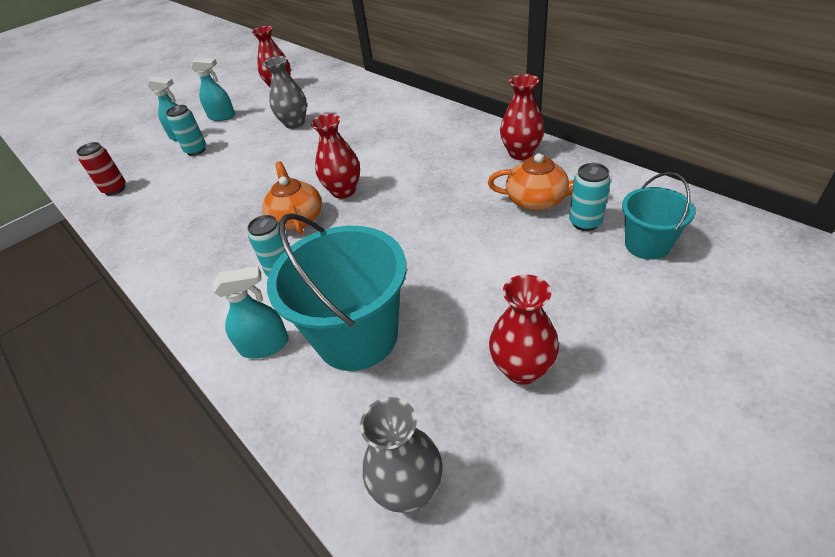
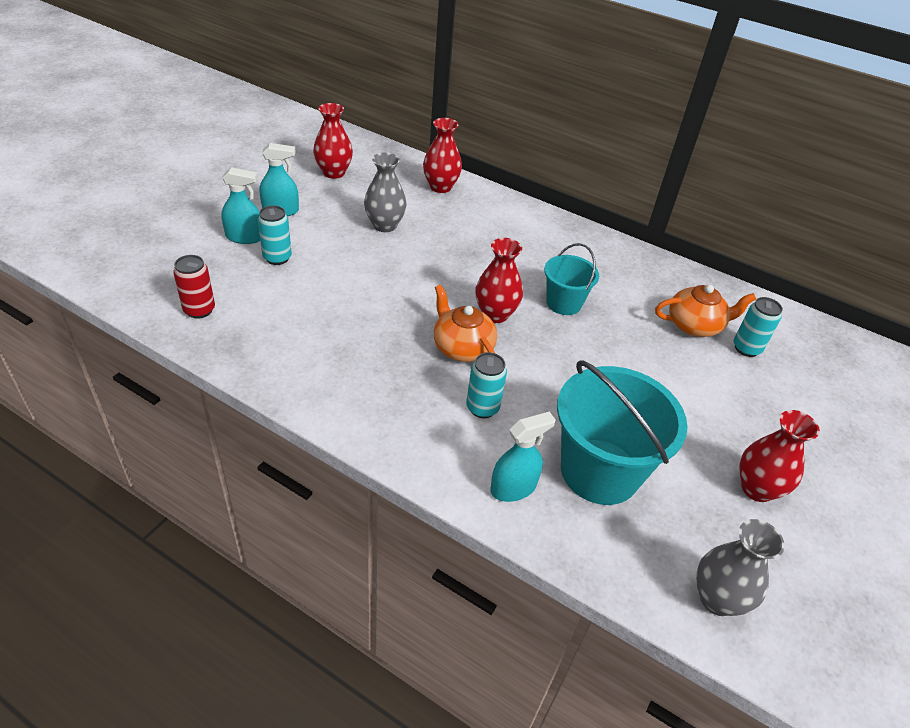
camera: 25 degrees left, 0 degrees up
(521, 153) = (655, 273): red vase -> red vase (440, 187)
(647, 245) = (805, 369): turquoise bucket -> turquoise bucket (563, 303)

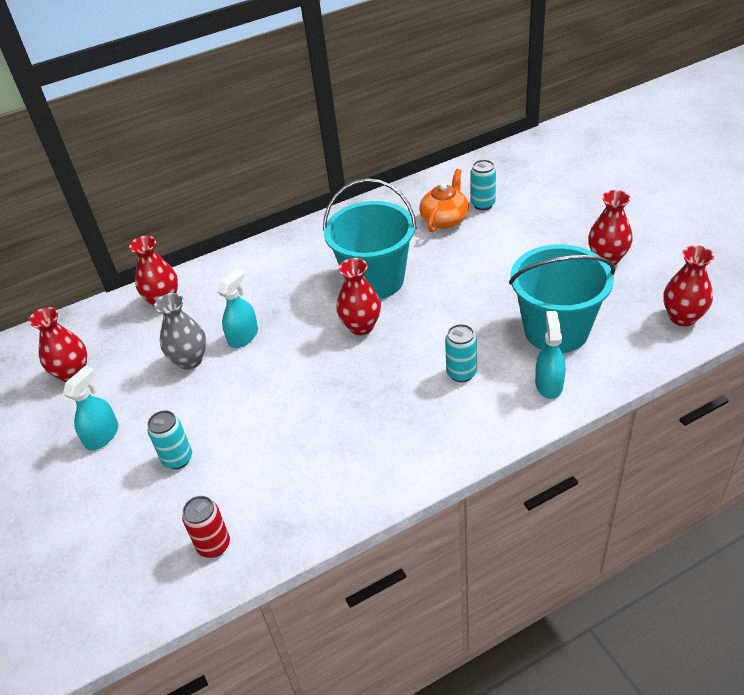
camera: 50 degrees left, 0 degrees up
(244, 237) = (123, 478): turquoise spray bottle -> turquoise spray bottle (243, 336)
(462, 347) = (387, 362): orange teapot -> none
(563, 303) = (375, 280): turquoise bucket -> turquoise bucket, size x1.79
(717, 599) = (682, 317): grey vase -> red vase

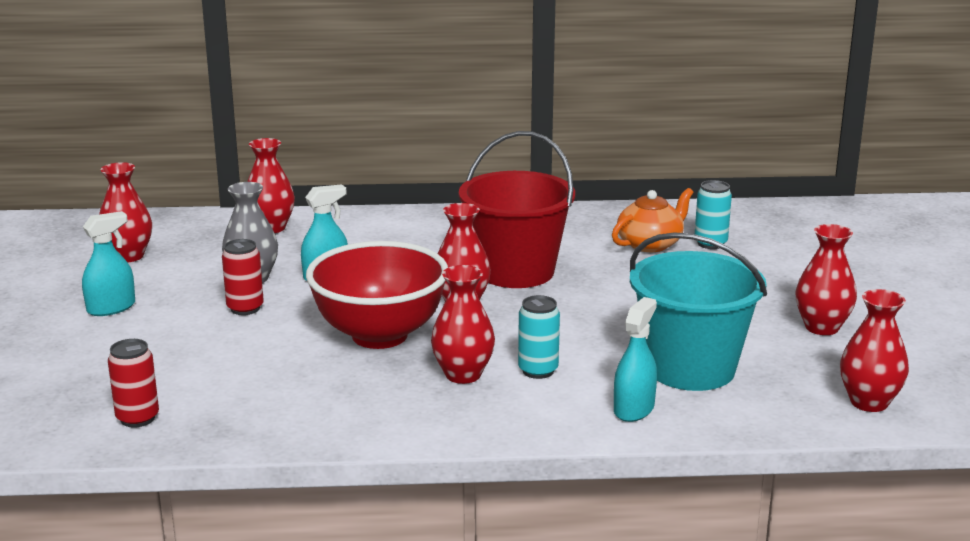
camera: 20 degrees right, 20 degrees down
(177, 459) = (166, 346): turquoise can -> none
(208, 394) = (245, 308): none -> red can
(328, 383) = (379, 335): none -> red bowl
(375, 280) = (516, 271): turquoise bucket -> red bucket
(414, 398) = (463, 375): none -> red vase

